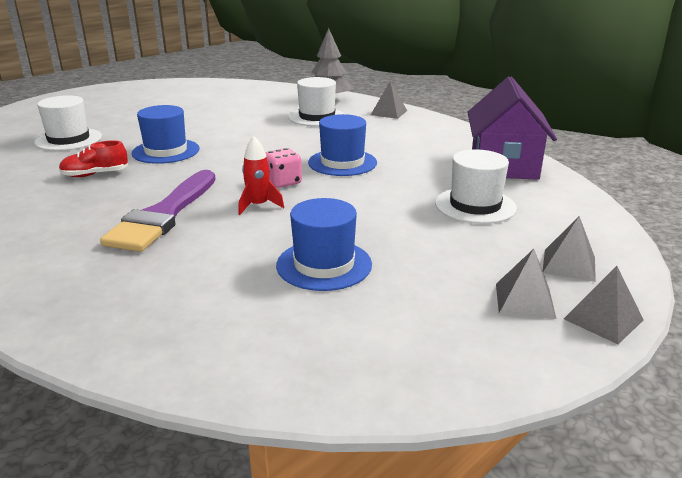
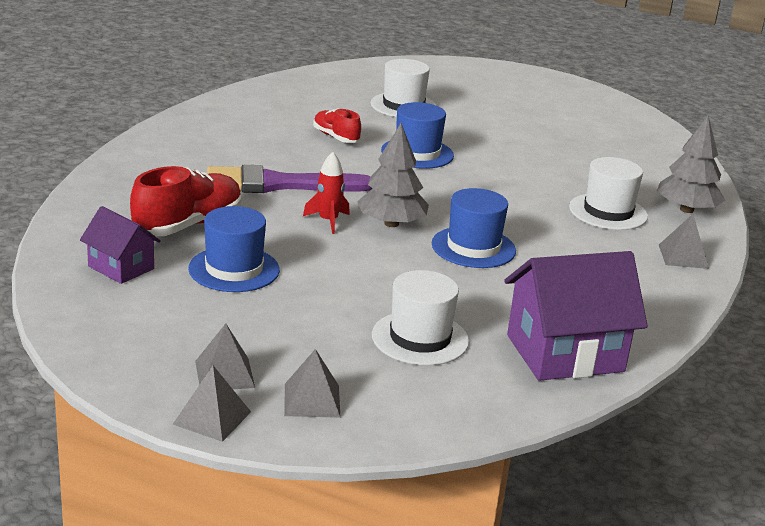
camera: 65 degrees right, 0 degrees up
(211, 276) = (188, 225): none -> red shoe
(282, 333) = (121, 267): none -> purple house
(283, 182) = (391, 224): pink dice -> grey tree

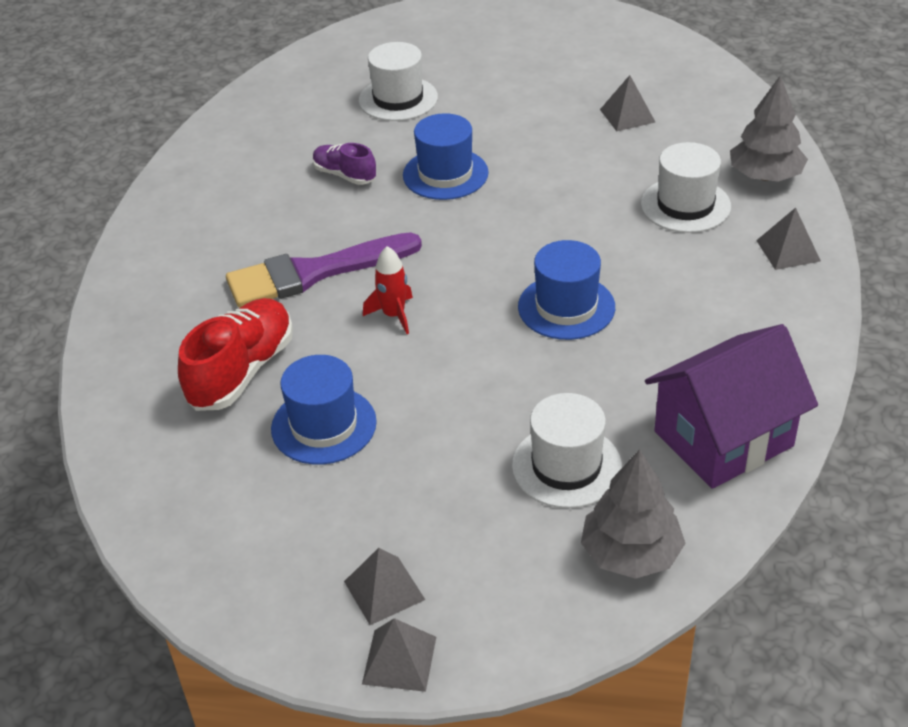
camera: 10 degrees left, 15 degrees up
(121, 267) = (198, 463): purple house -> none
(312, 400) = (492, 598): grey pyramid -> grey pyramid (627, 116)
(336, 137) = (345, 175): red shoe -> purple shoe
(391, 224) = (464, 297): grey tree -> grey tree (631, 554)

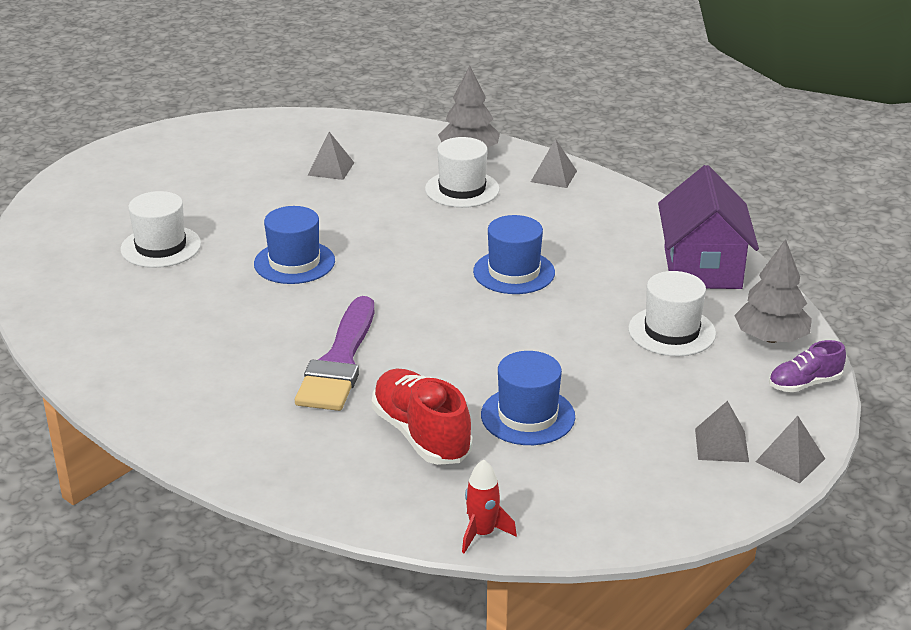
camera: 60 degrees left, 10 degrees down
(345, 175) = (229, 305): purple shoe -> purple shoe (804, 384)
(394, 315) = (437, 343): red rocket -> red rocket (482, 533)

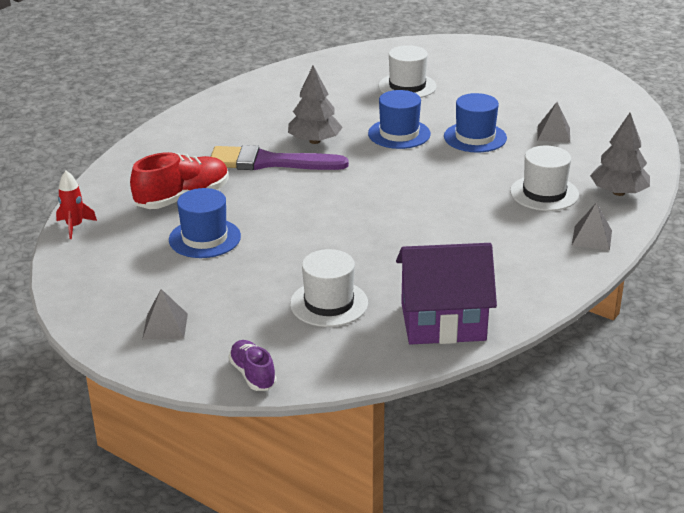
camera: 85 degrees right, 0 degrees up
(514, 272) = (409, 224): blue hat -> blue hat (475, 137)
(771, 338) = (325, 359): grey tree -> grey tree (315, 141)
(790, 460) = (143, 360): grey pyramid -> none

